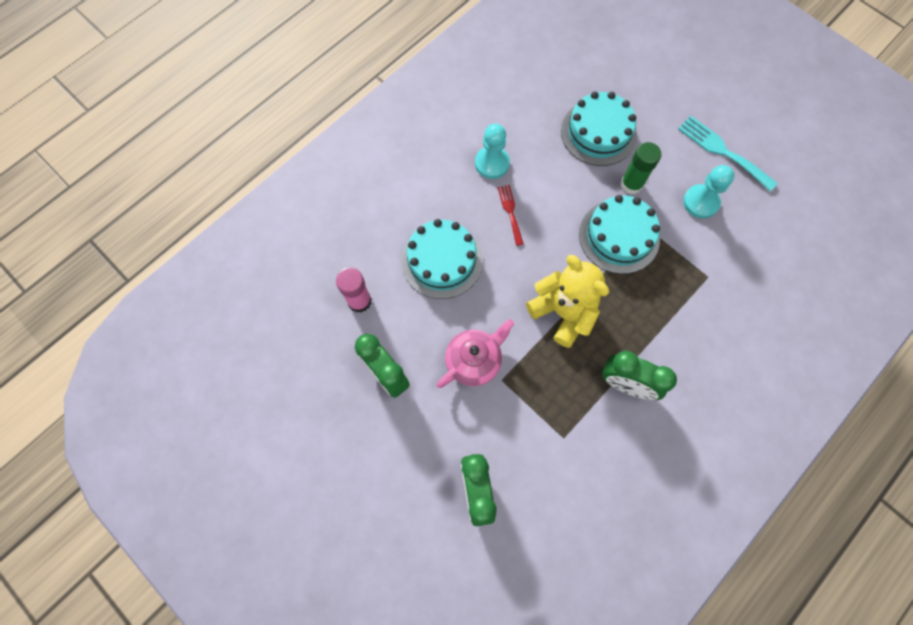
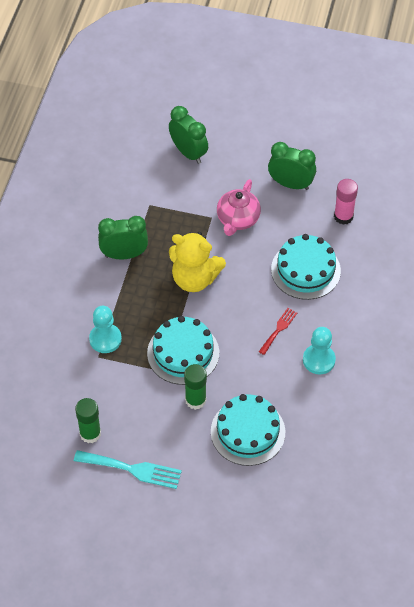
camera: 150 degrees right, 15 degrees down
(510, 212) = (278, 329): red fork -> red fork turned 105 degrees counterclockwise
(700, 202) = (131, 413): turquoise pawn -> turquoise pawn (105, 339)
(749, 202) = (90, 433): none -> green glue stick

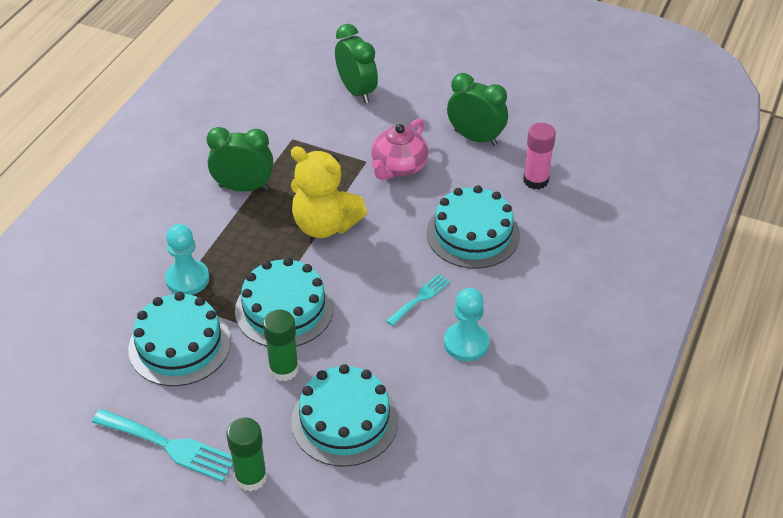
camera: 10 degrees right, 10 degrees down
(90, 433) = (127, 391): green glue stick -> green glue stick (251, 477)
(116, 393) = (179, 345): none -> turquoise cake
(278, 329) = (420, 298): red fork -> turquoise fork

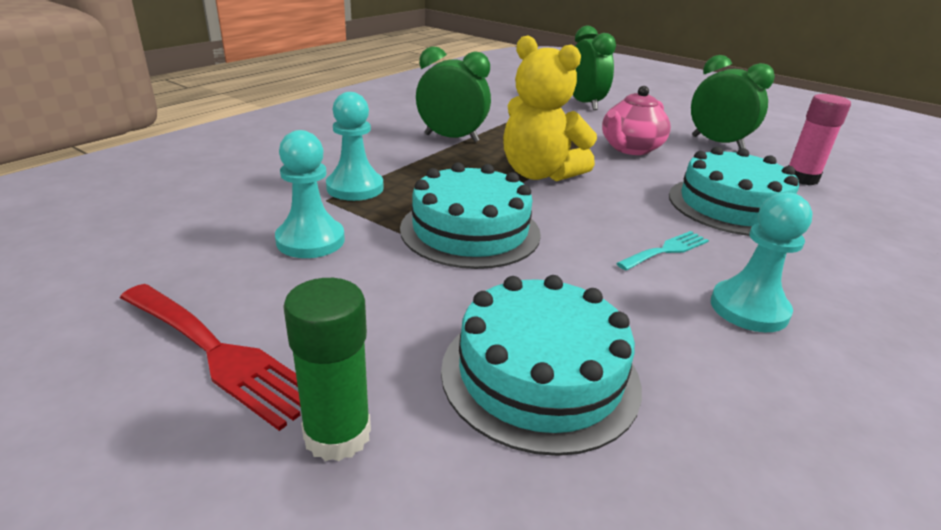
camera: 10 degrees right, 15 degrees down
(169, 446) = (219, 354): turquoise fork -> red fork
(179, 345) = (310, 240): turquoise cake -> turquoise pawn
(284, 369) = (451, 290): green glue stick -> none

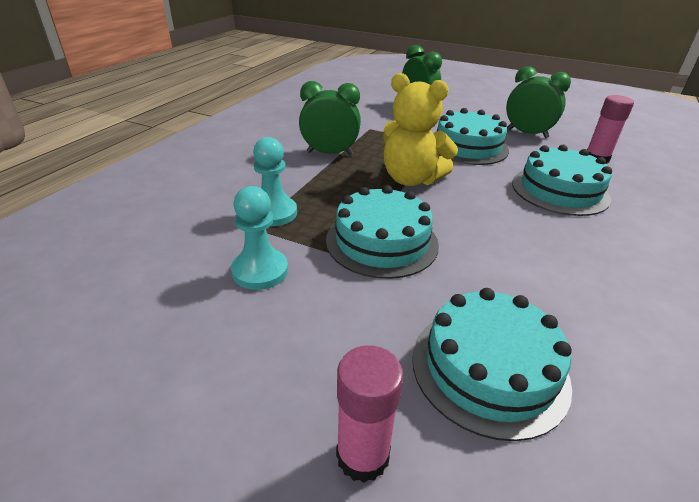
camera: 10 degrees left, 5 degrees up
(219, 354) = (234, 397): red fork -> none
(337, 434) = (362, 455): green glue stick -> pink glue stick
(630, 149) = (468, 147): pink teapot -> turquoise cake
(666, 250) = (531, 238): turquoise fork -> none
(749, 309) = (607, 281): turquoise pawn -> none

